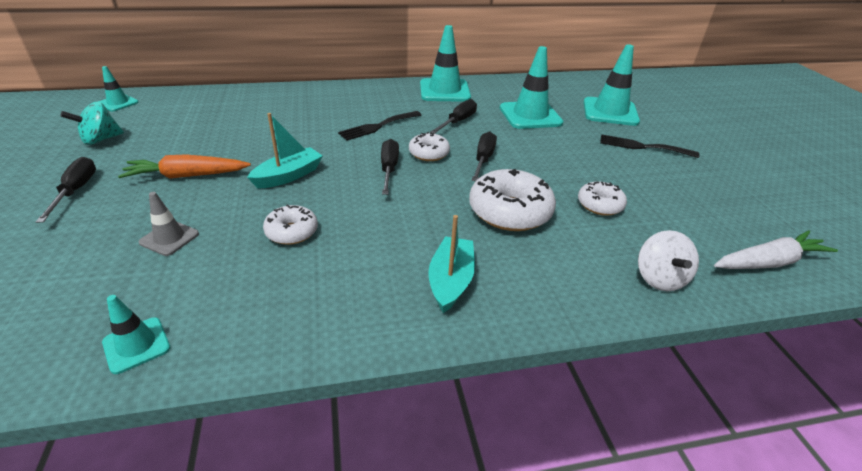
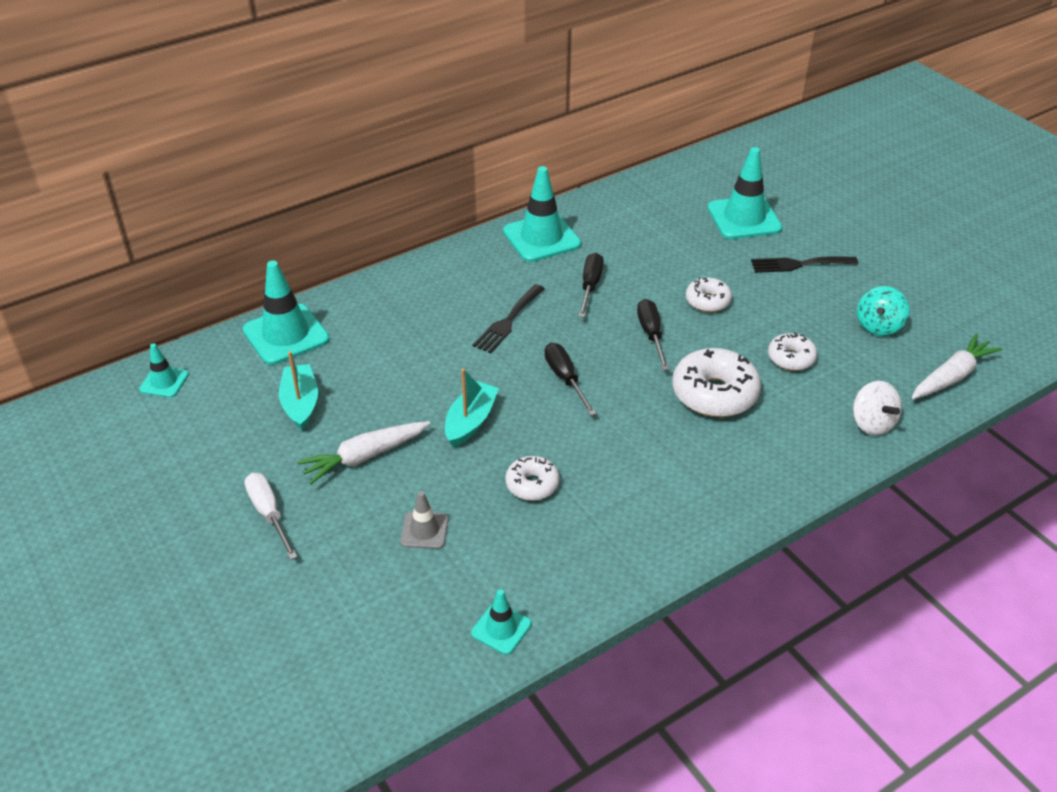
camera: 20 degrees left, 5 degrees up
(76, 191) = (269, 513): black screwdriver -> white screwdriver
(100, 140) = (212, 442): turquoise spinning top -> turquoise spinning top (878, 326)
(187, 176) = (365, 457): orange carrot -> white carrot
(429, 153) = (590, 344): white donut -> white donut (707, 301)
(450, 281) = (707, 485): turquoise boat -> turquoise boat (300, 403)
(530, 115) = (662, 251): turquoise traffic cone -> turquoise traffic cone (286, 335)

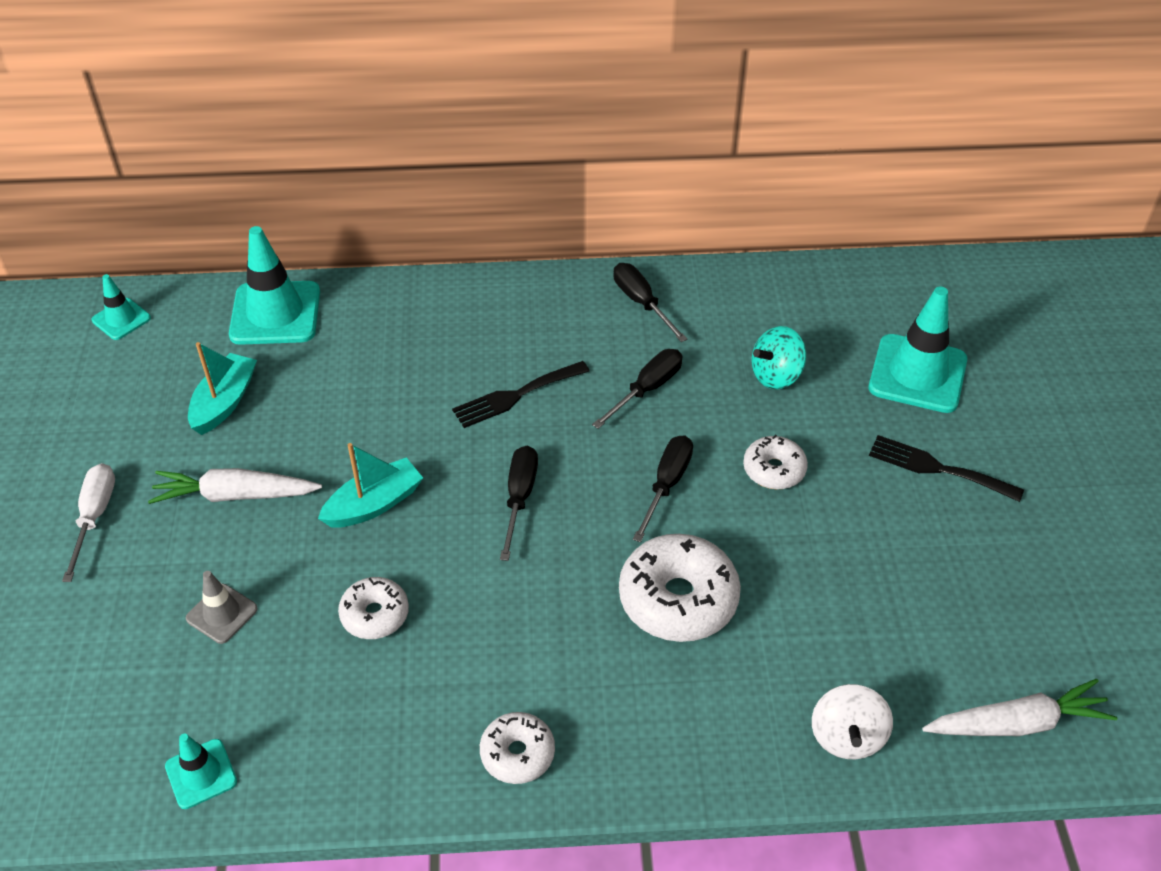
camera: 30 degrees right, 5 degrees up
(541, 238) = (641, 303): turquoise traffic cone -> black screwdriver
(791, 358) = (816, 595): white donut -> white donut (517, 754)
(878, 326) = (973, 603): turquoise spinning top -> turquoise spinning top (776, 375)

